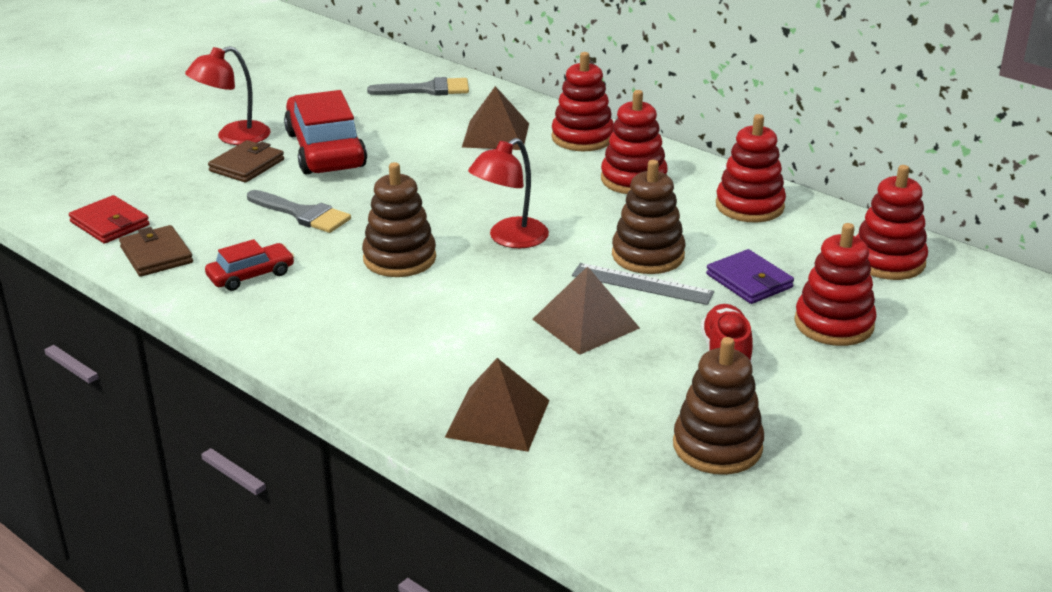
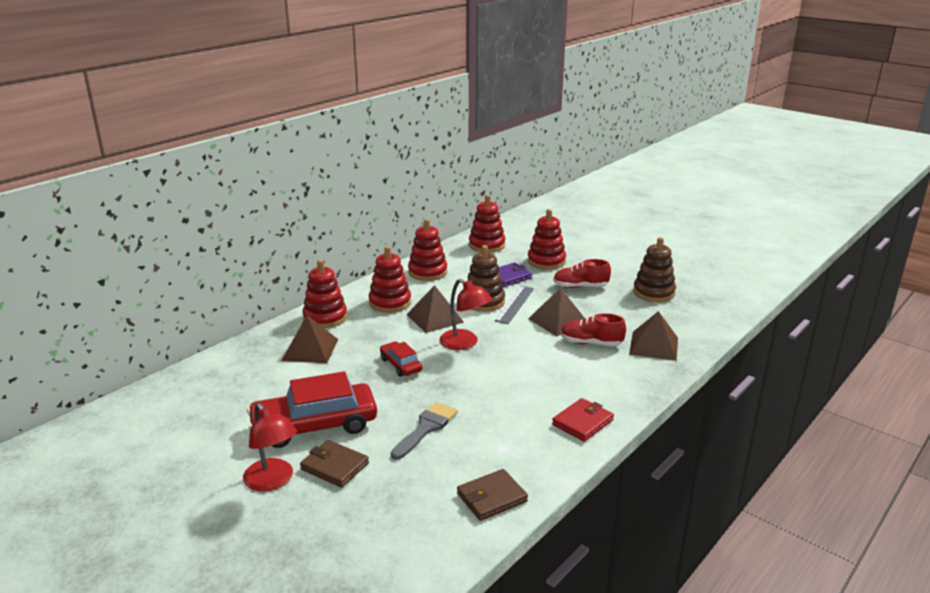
camera: 90 degrees left, 5 degrees down
(110, 224) = (437, 536): red wallet -> red wallet (582, 422)
(251, 275) = (519, 444): red car -> red car (401, 365)
(399, 258) = (491, 382): brown stacking toy -> none
(427, 89) = (212, 381): grey brush -> none
(507, 351) = (591, 343): none -> red shoe
(587, 215) = (435, 318): none -> brown pyramid

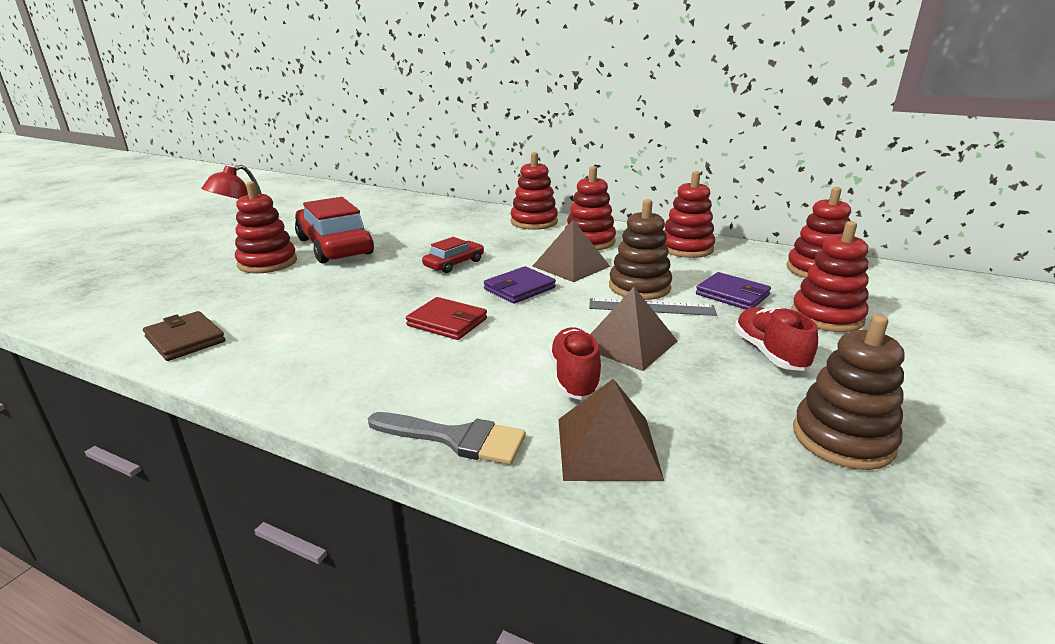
camera: 75 degrees right, 0 degrees up
(310, 349) = (468, 226): brown pyramid -> none
(334, 466) = (267, 263): brown wallet -> red stacking toy
(426, 428) = (328, 291): grey brush -> grey brush (456, 438)
(465, 343) = (519, 288): red lamp -> purple wallet
(582, 422) = (336, 387): red wallet -> red wallet (447, 322)

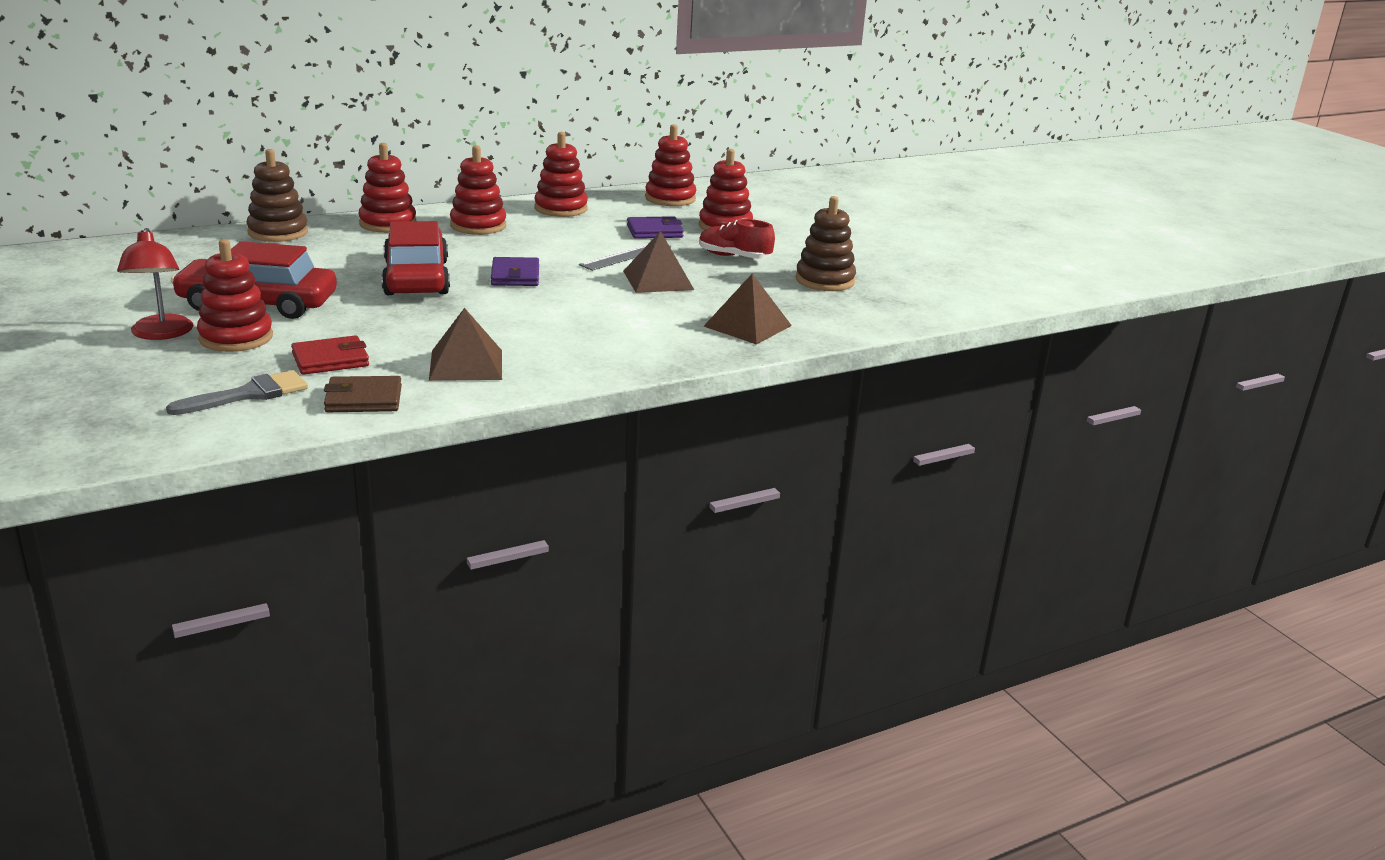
camera: 55 degrees left, 0 degrees up
(447, 322) = (524, 313): red wallet -> red wallet (330, 360)
(454, 264) = (416, 278): red car -> red car, size x1.98
(456, 438) = (677, 354): grey brush -> grey brush (249, 394)
(571, 266) = (511, 248): brown pyramid -> brown pyramid (466, 364)
(574, 378) = (669, 307): red shoe -> none
(639, 287) = (591, 246): brown stacking toy -> brown stacking toy (278, 232)

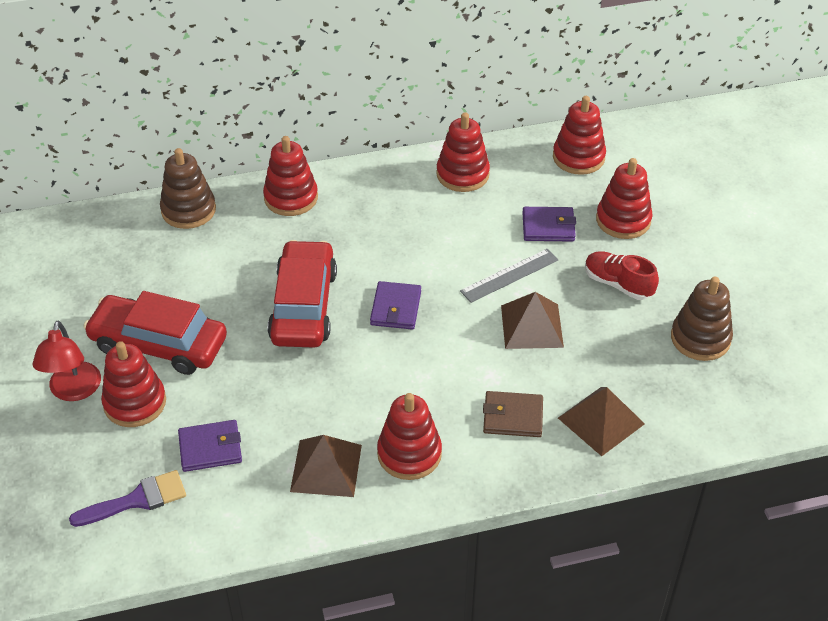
camera: 15 degrees right, 20 degrees up
(249, 394) = (137, 500): grey brush -> purple brush
(330, 360) = (210, 448): red wallet -> purple wallet
(363, 399) = (230, 518): brown wallet -> brown wallet (513, 417)
(478, 226) = (376, 206): red stacking toy -> red stacking toy (409, 454)

